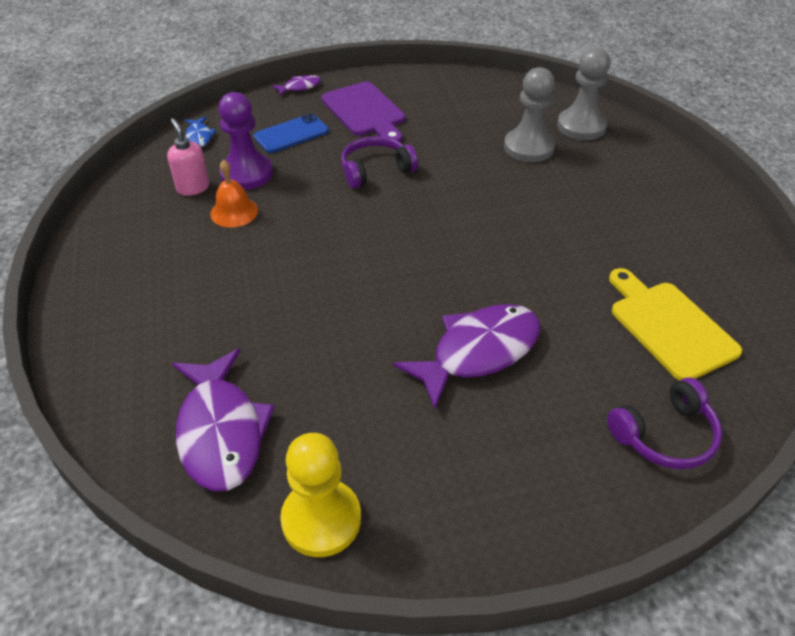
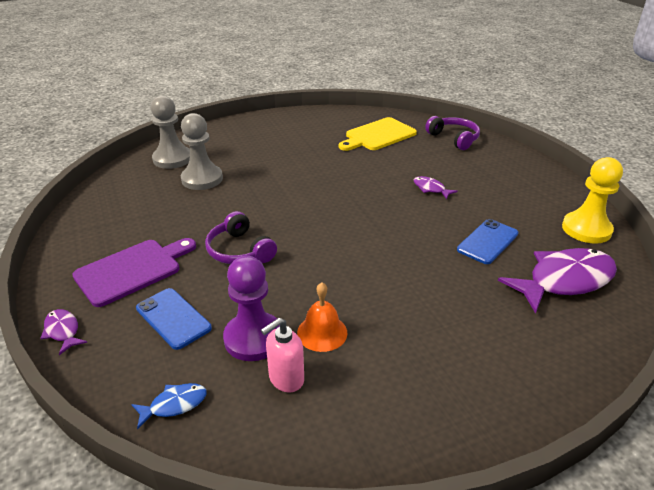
camera: 100 degrees left, 10 degrees down
(328, 378) = (488, 242): none -> blue phone
(478, 352) = (431, 189): purple fish -> purple fish, size x0.46

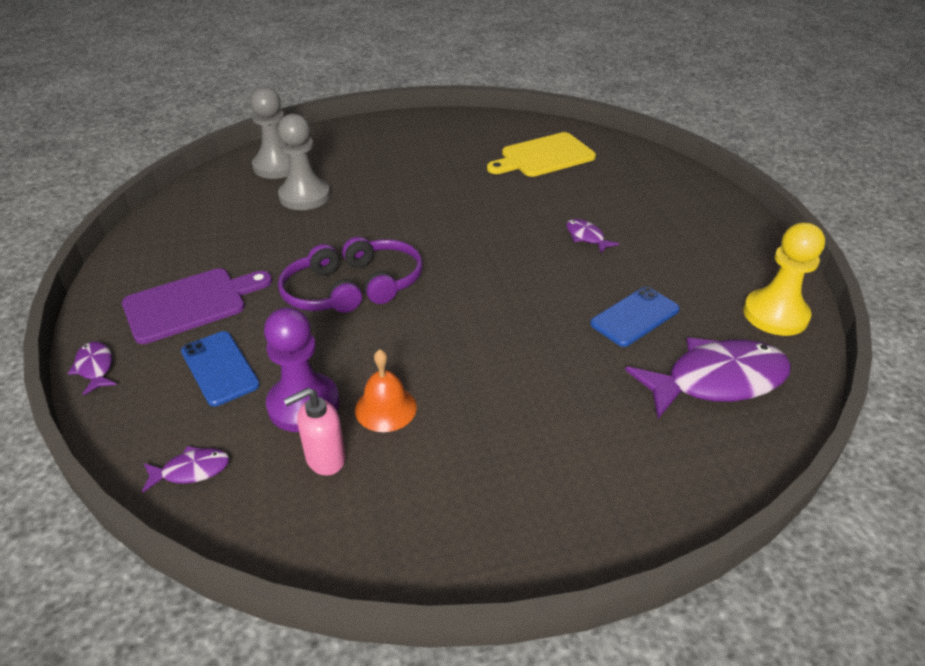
camera: 10 degrees right, 5 degrees up
(174, 404) = (191, 470): blue fish -> purple fish
(454, 138) = (643, 169): purple headphones -> purple headphones (384, 277)

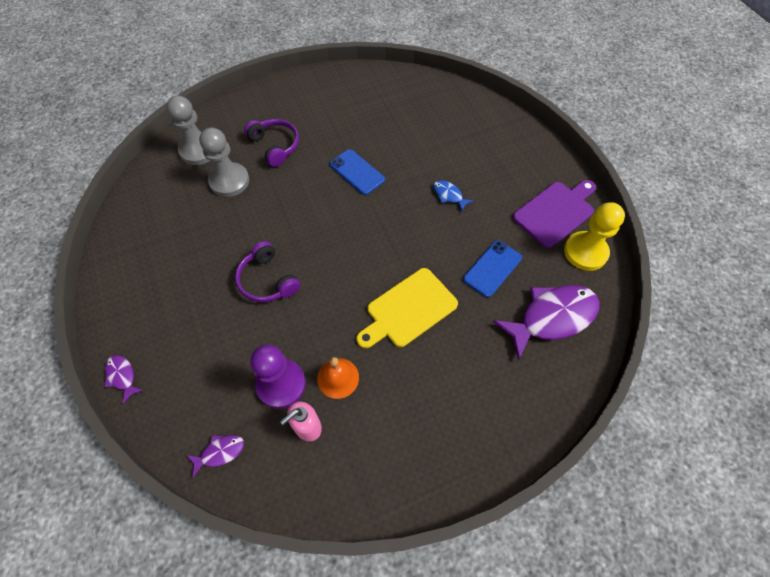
camera: 10 degrees left, 20 degrees up
(191, 304) = (173, 305): purple cutting board -> purple cutting board (556, 212)
(220, 368) = (213, 362): blue phone -> blue phone (357, 172)
(384, 277) = (310, 257): purple headphones -> purple headphones (275, 146)
(544, 156) = (405, 112): yellow cutting board -> yellow cutting board (408, 309)
(586, 237) = (449, 195): purple fish -> blue fish

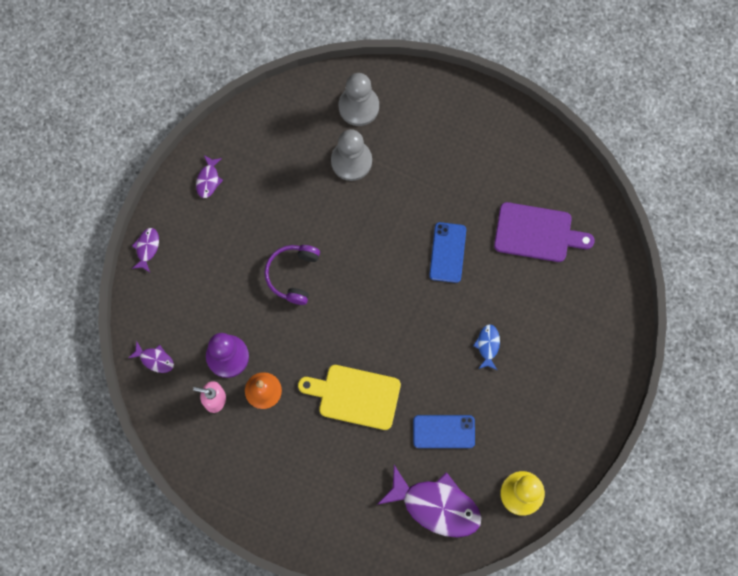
camera: 50 degrees right, 15 degrees up
(128, 283) = (208, 180): none -> purple fish
(275, 146) = (417, 162): purple headphones -> none
(556, 212) = (544, 444): purple cutting board -> purple cutting board (537, 233)

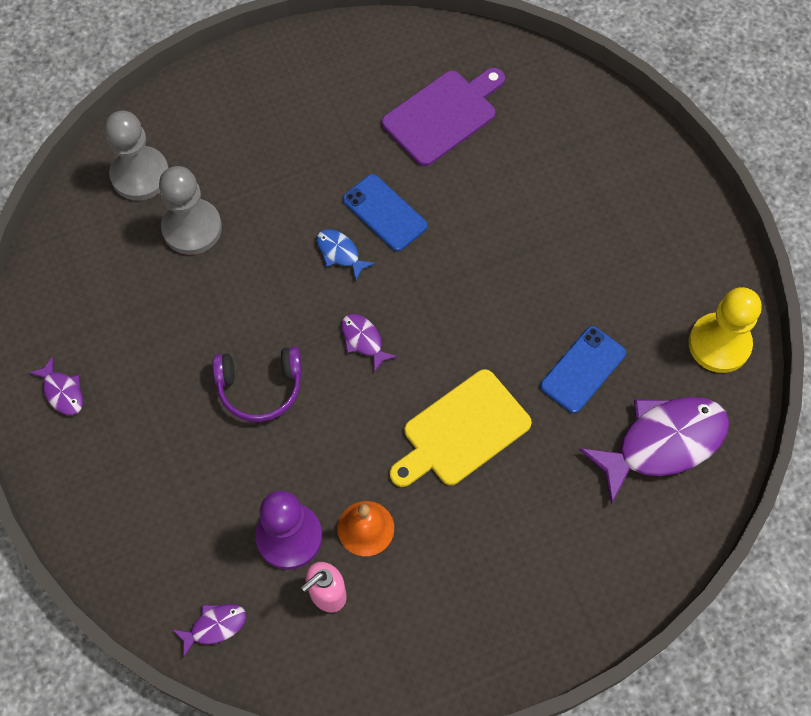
camera: 50 degrees left, 10 degrees down
(147, 248) = (72, 526): purple fish -> purple fish (363, 340)
(292, 274) = (260, 388): purple headphones -> purple headphones turned 60 degrees counterclockwise
(488, 345) = (523, 252): blue fish -> blue fish (340, 253)

